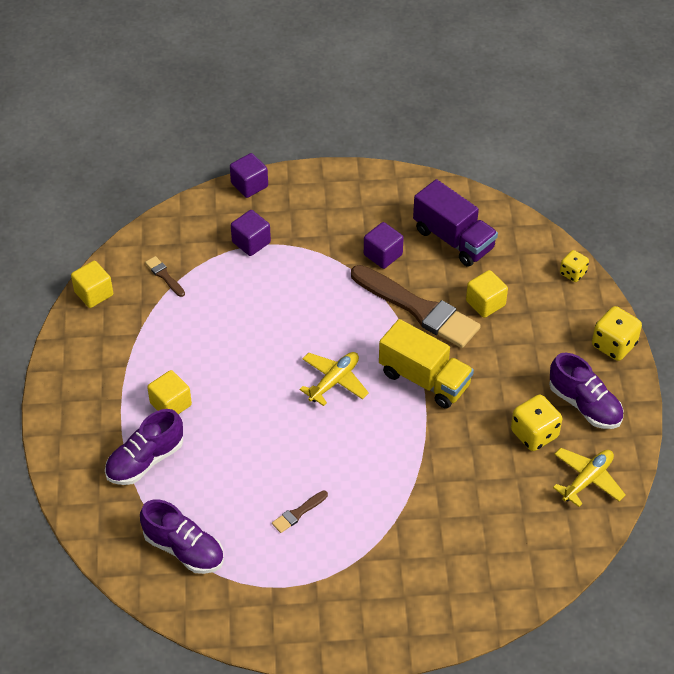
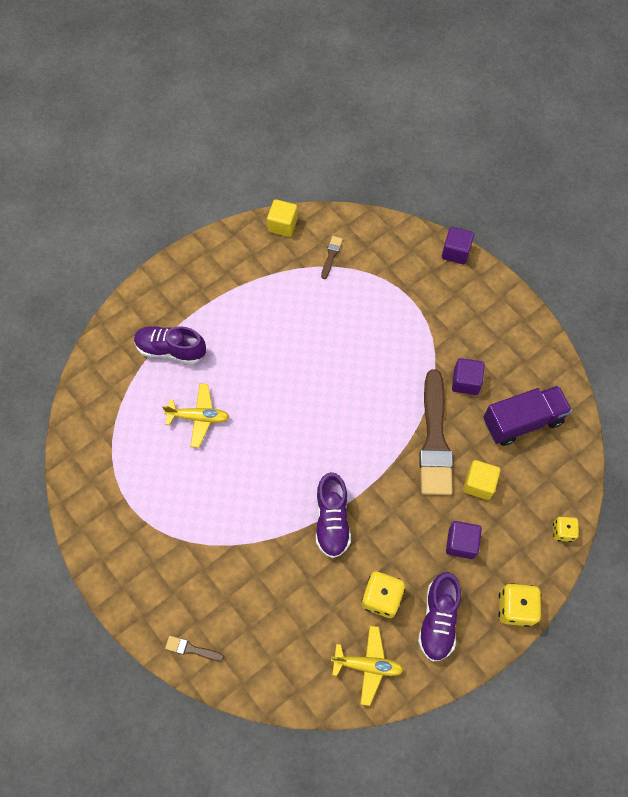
camera: 55 degrees right, 15 degrees up
(170, 404) = (227, 334): yellow cube -> none
(184, 549) = (117, 421): purple shoe -> purple shoe (332, 520)
(251, 242) = (404, 288): purple cube -> purple cube (461, 543)
(298, 513) = (195, 475): brown brush -> brown brush (192, 649)
(334, 381) = (324, 424): yellow plane -> yellow plane (198, 417)
(424, 379) = (373, 485): yellow truck -> none
(453, 239) = (522, 421): purple truck -> purple truck turned 120 degrees counterclockwise

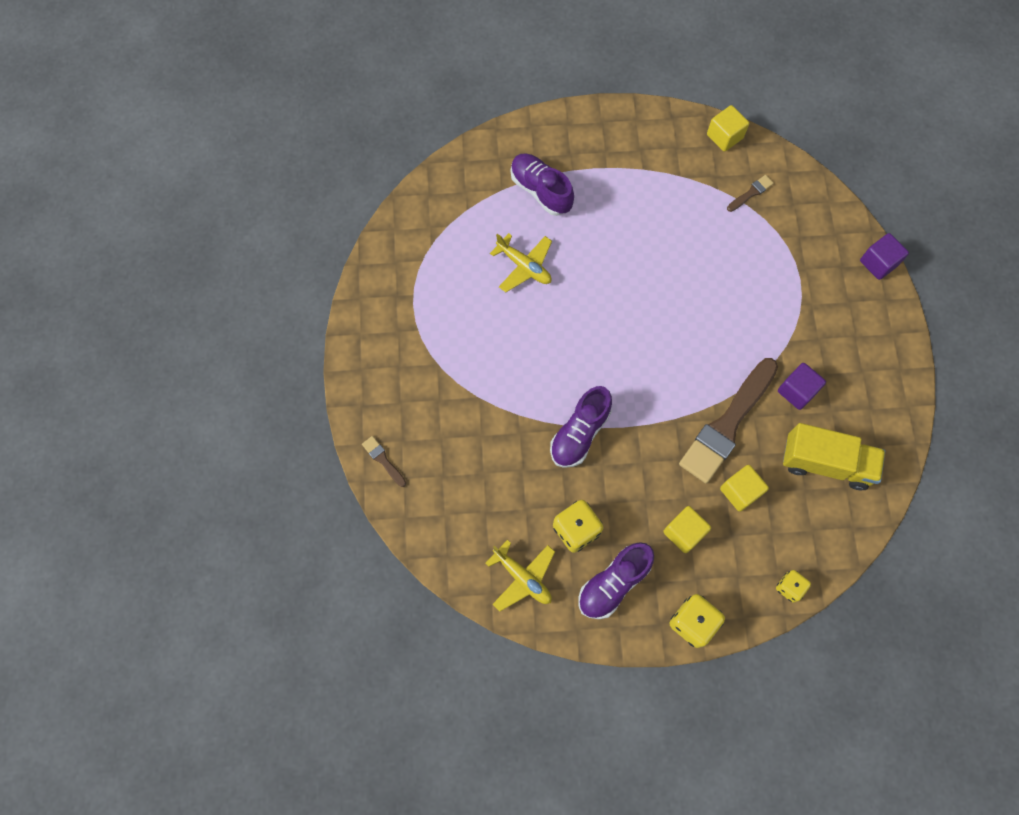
camera: 35 degrees right, 5 degrees up
(461, 543) = (684, 532): purple cube -> yellow cube
(522, 421) = (826, 463): purple truck -> yellow truck

